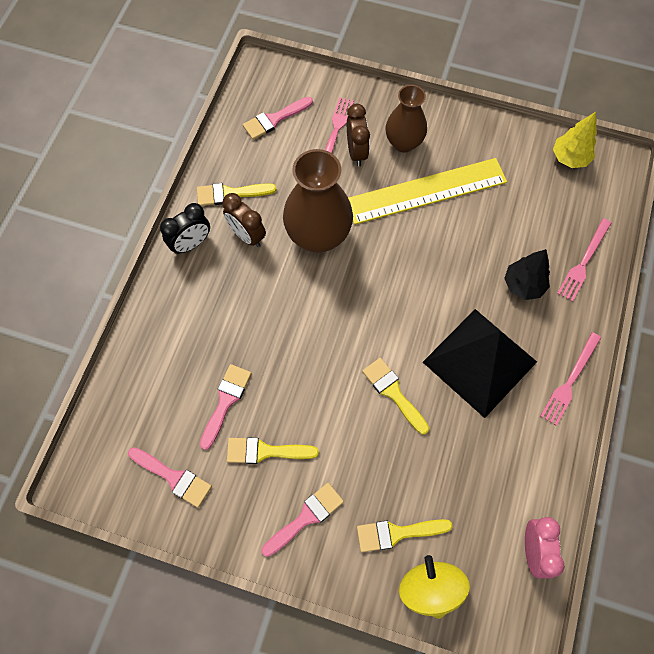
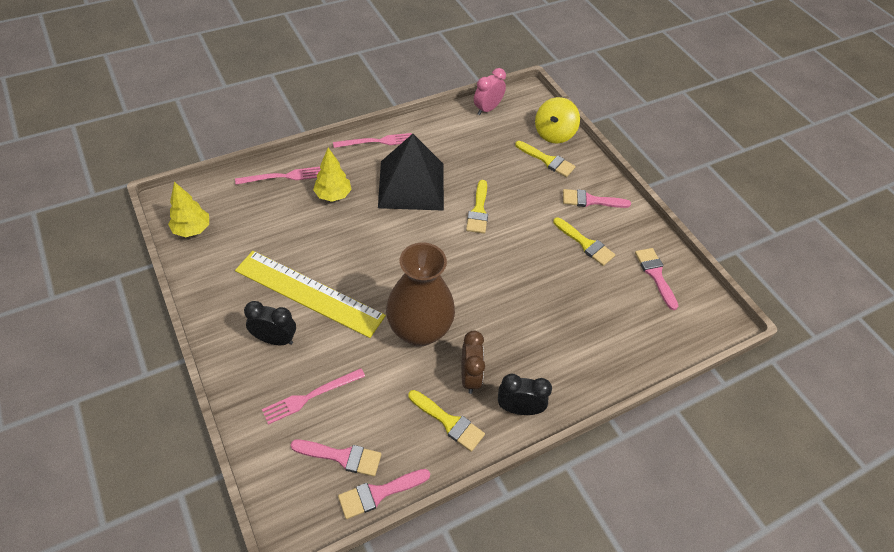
camera: 140 degrees left, 15 degrees down
(226, 401) = (587, 286): pink brush -> pink brush (379, 493)
(356, 152) = (316, 365): brown clock -> none
(403, 143) = (275, 339): brown vase -> black clock
(523, 285) = (333, 195): black tree -> yellow tree

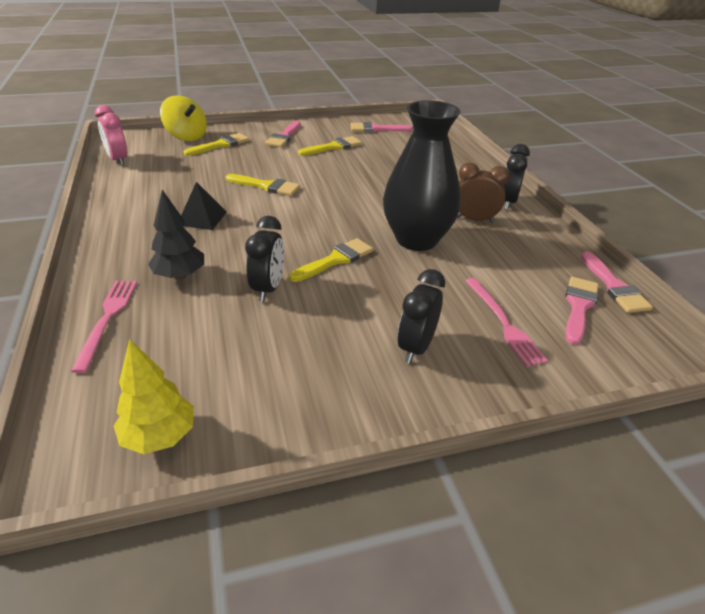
camera: 75 degrees left, 15 degrees down
(309, 293) = (345, 311): yellow ruler -> none
(327, 245) = (268, 288): none -> black clock
(333, 195) = (180, 276): yellow tree -> black tree
(376, 141) = (105, 232): pink fork -> none
(411, 185) = (202, 218): black pyramid -> black pyramid, size x0.46
(419, 330) = (416, 239): brown vase -> black vase
(448, 422) = (526, 237): yellow brush -> yellow brush (335, 260)

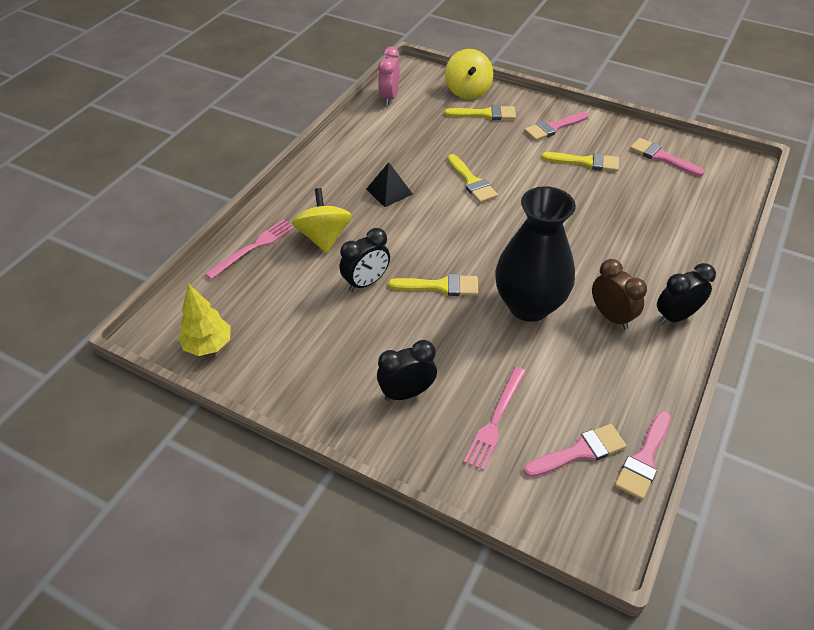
camera: 45 degrees right, 10 degrees up
(180, 276) = (324, 237): black tree -> yellow spinning top

